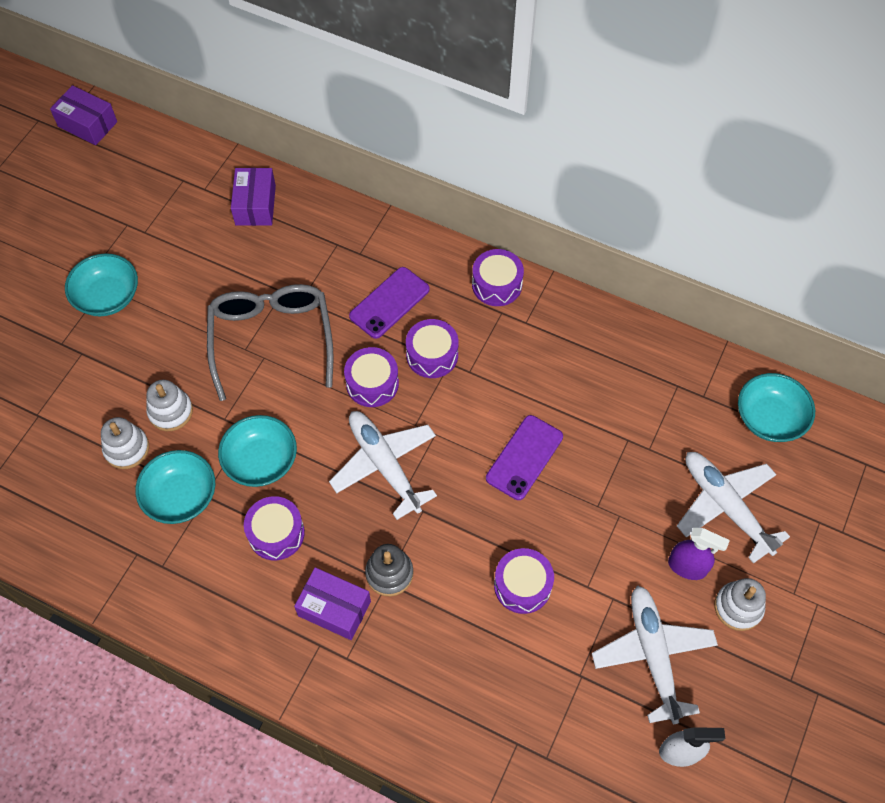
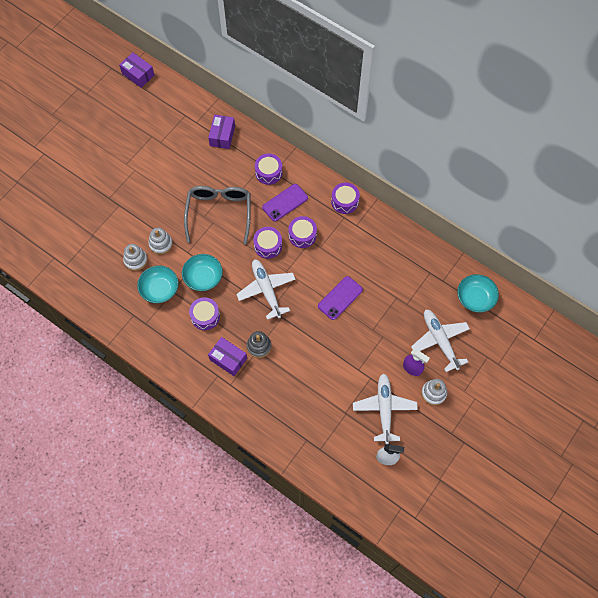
camera: 10 degrees right, 5 degrees up
(107, 296) = (136, 176): turquoise bowl -> none
(522, 585) = (325, 363): purple drum -> purple drum (268, 172)

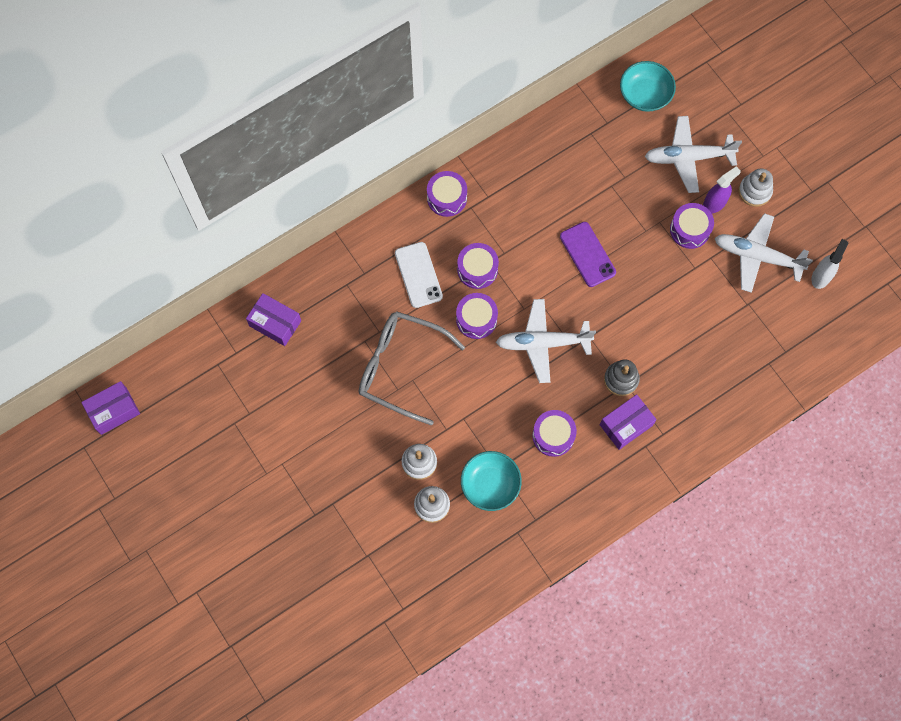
camera: 70 degrees left, 5 degrees up
(203, 277) = (493, 420): turquoise bowl -> none
(268, 172) = (362, 280): purple drum -> purple drum (690, 230)
(285, 202) = (418, 275): purple phone -> white phone

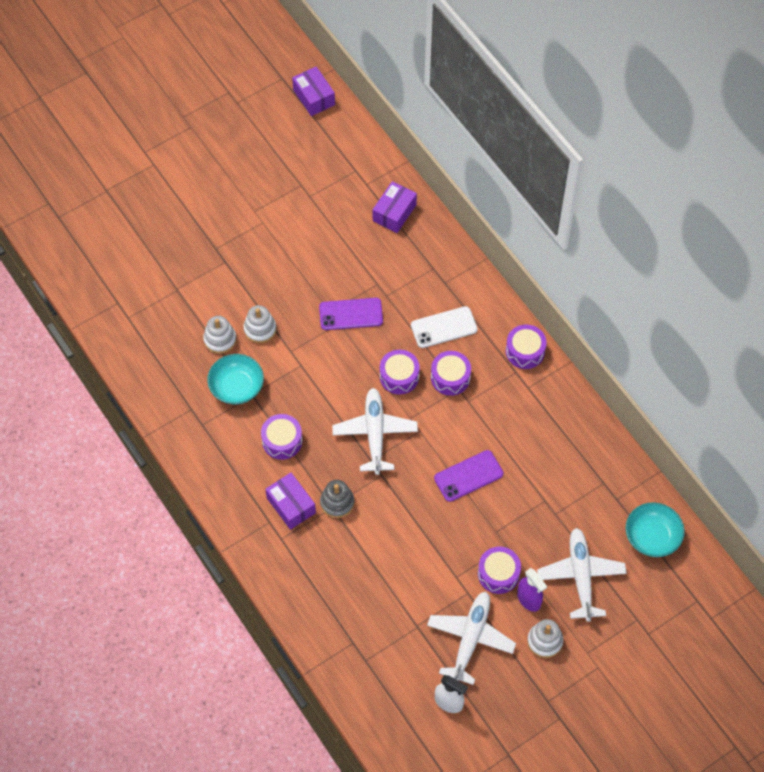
camera: 90 degrees right, 10 degrees down
(401, 368) = (351, 314): grey glasses -> purple phone

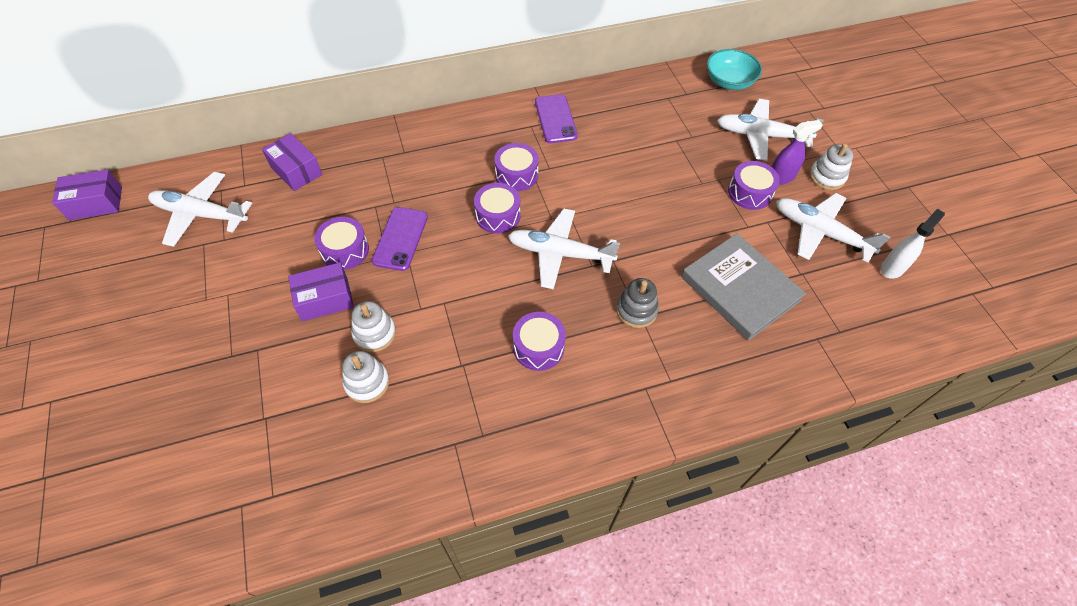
camera: 75 degrees left, 5 degrees down
(237, 387) = (444, 380): turquoise bowl -> none
(291, 505) = (628, 359): purple box -> purple box (325, 299)
(327, 170) = (201, 215): none -> white plane
(384, 578) = (740, 288): none -> grey book
(444, 327) = (456, 165): white phone -> none
(468, 476) = (634, 188): purple phone -> purple phone (555, 119)
(525, 351) = (511, 114): purple drum -> purple drum (345, 250)

